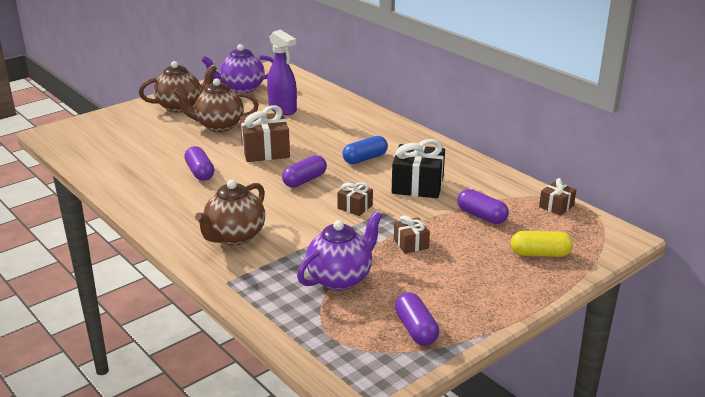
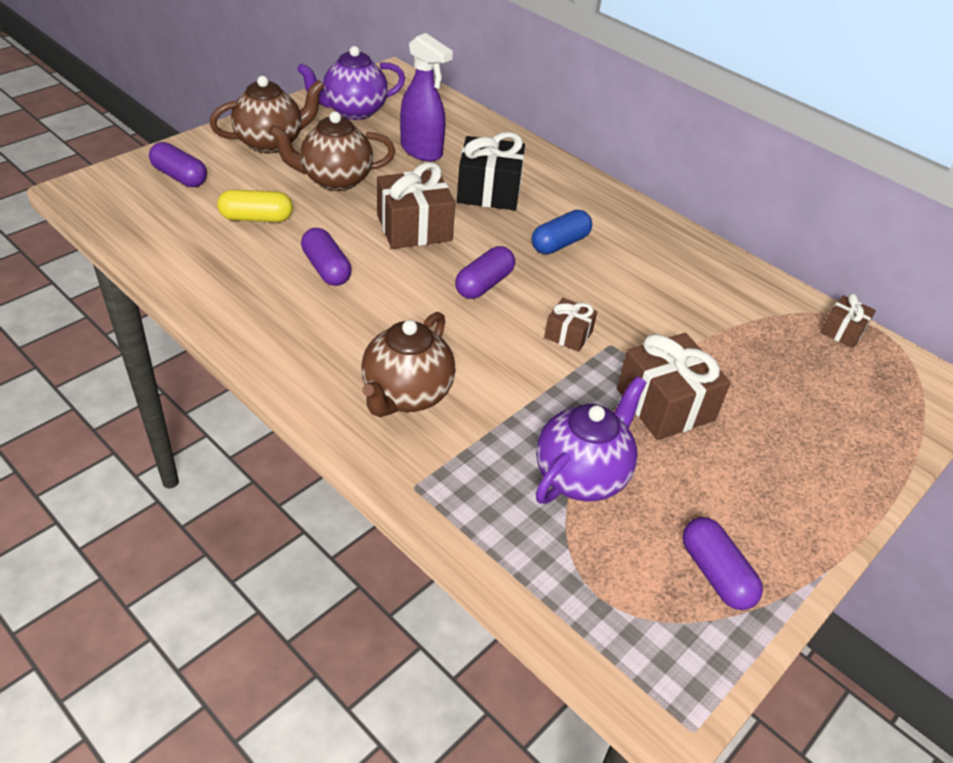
camera: 10 degrees left, 15 degrees up
(411, 244) = (665, 404): brown gift -> brown gift, size x1.84
(417, 185) = (645, 293): black gift -> black gift (489, 191)
(481, 216) = (748, 350): purple capsule -> purple capsule (180, 177)
(540, 254) = (846, 420): yellow capsule -> yellow capsule (256, 218)

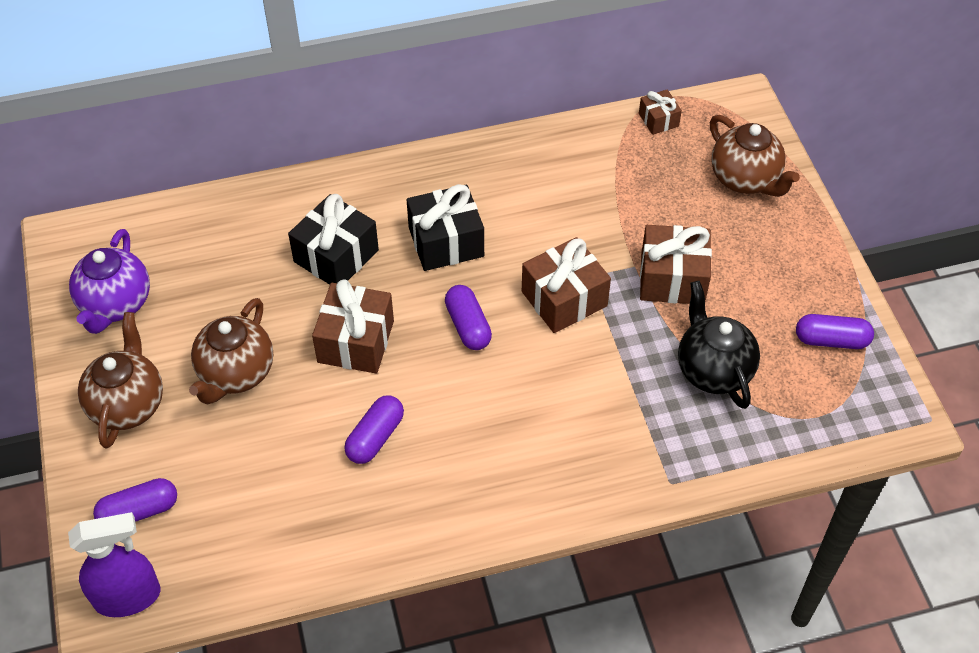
camera: 55 degrees left, 10 degrees up
(256, 218) = (259, 466): yellow capsule -> none
(326, 268) = (375, 437): purple capsule -> purple capsule turned 60 degrees counterclockwise
(406, 395) = (572, 445): brown teapot -> brown teapot (745, 179)
(422, 151) = (232, 278): purple spray bottle -> purple spray bottle (128, 597)
(560, 243) = (446, 242): blue capsule -> black gift
(568, 334) = (564, 299): brown gift -> brown gift, size x1.84
(581, 475) = (713, 370): purple teapot -> black teapot

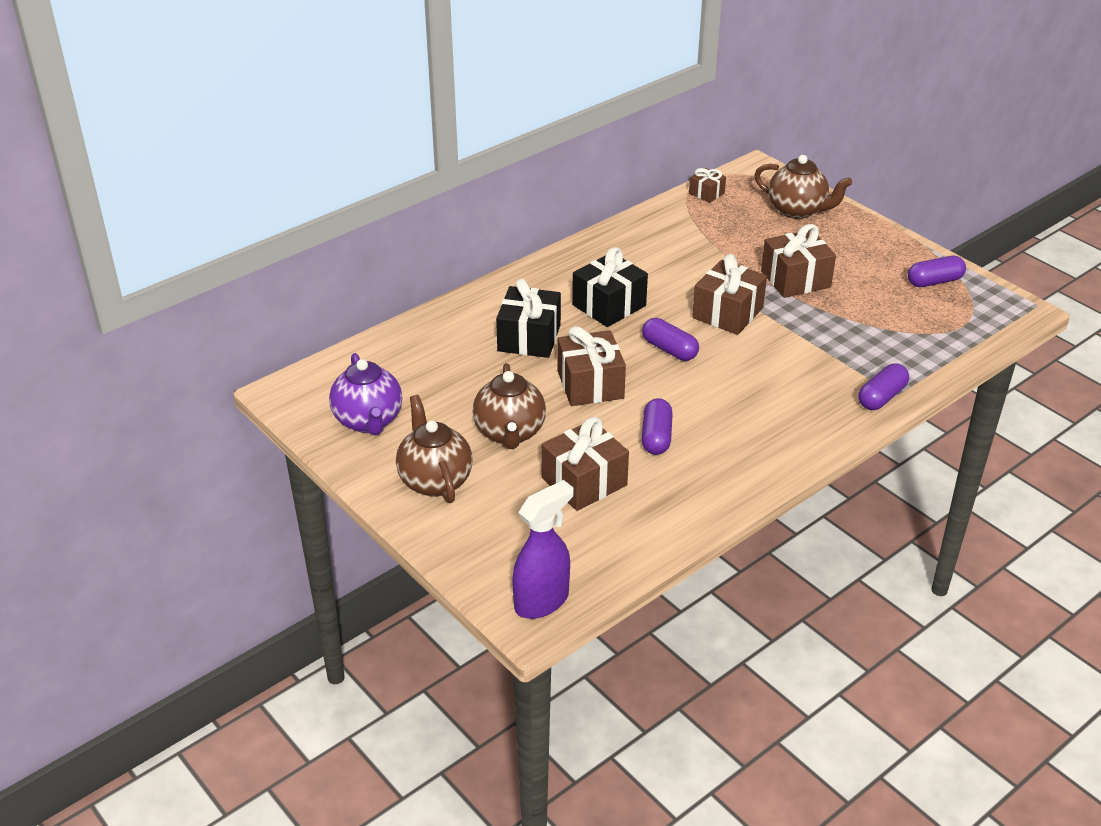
camera: 25 degrees left, 15 degrees down
(139, 511) = (503, 544): purple capsule -> purple capsule (881, 397)
(266, 465) = (584, 481): none -> brown gift
(713, 370) = (869, 322): black teapot -> none

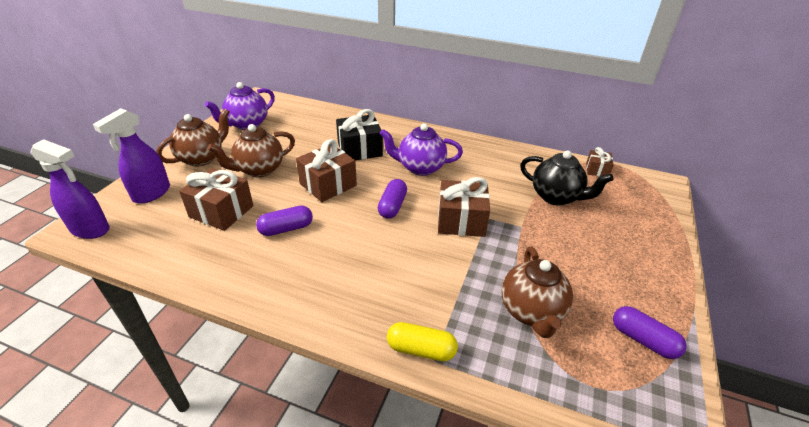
camera: 60 degrees right, 0 degrees up
(495, 539) = (151, 194): none -> purple spray bottle
(609, 305) = (420, 168): black gift -> purple teapot
(732, 239) = (556, 197): none -> black teapot
(795, 279) = (542, 244): brown gift -> none
(797, 210) = (637, 219): brown teapot -> brown teapot (531, 312)
(881, 397) = (421, 349): purple capsule -> yellow capsule

